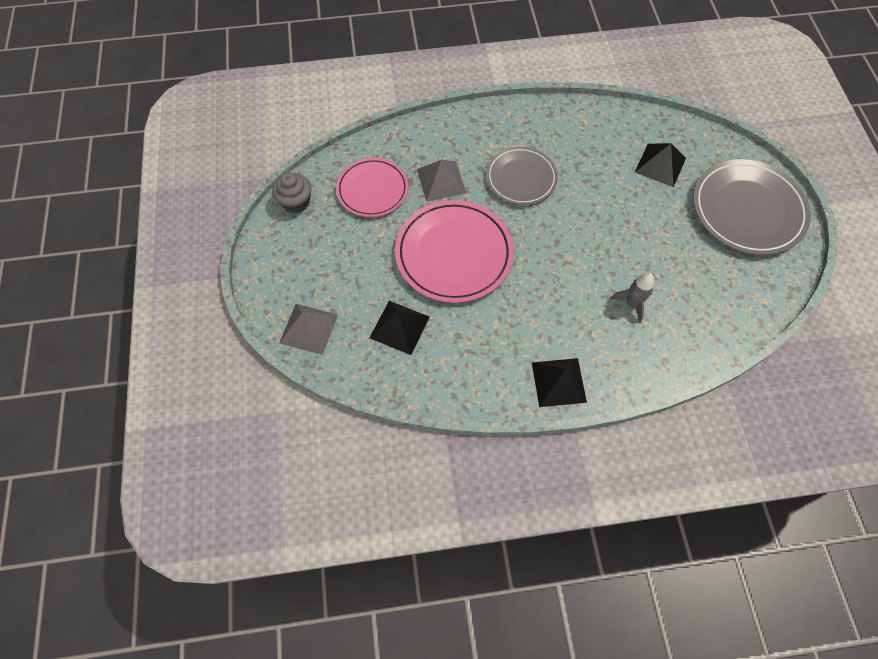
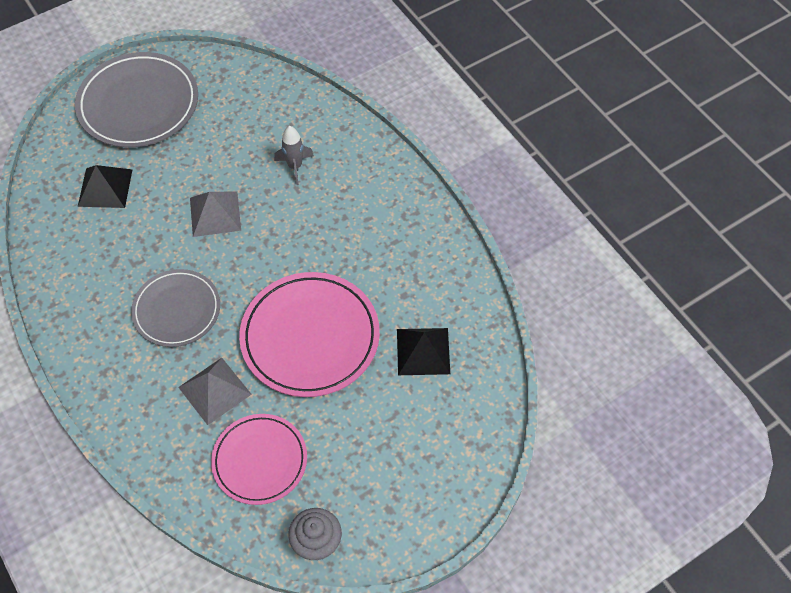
camera: 115 degrees left, 5 degrees down
(309, 328) = (471, 437): grey pyramid -> grey pyramid (215, 213)
(559, 382) = (408, 198): black pyramid -> none

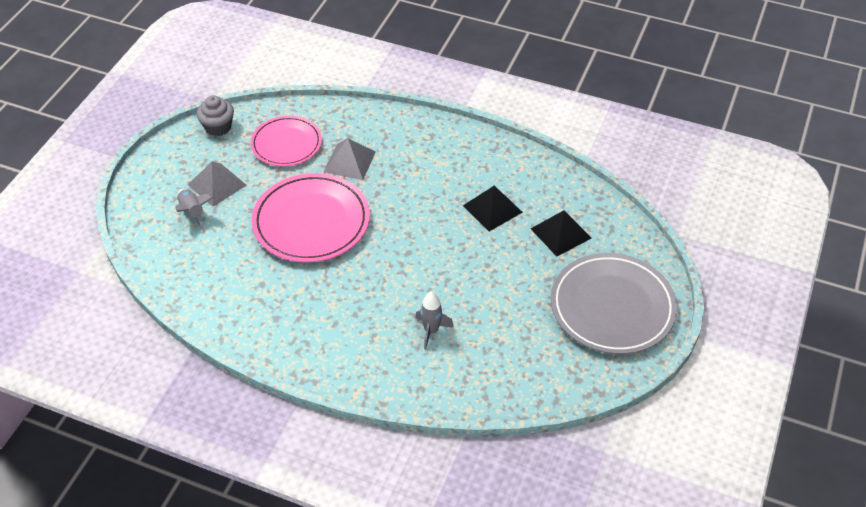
camera: 145 degrees right, 10 degrees down
(177, 310) = (421, 189): grey plate -> none
(215, 213) = (459, 261): grey pyramid -> grey pyramid (217, 184)
(420, 424) = (193, 213): none -> grey rocket
(423, 351) = (220, 255): black pyramid -> black pyramid (492, 209)

